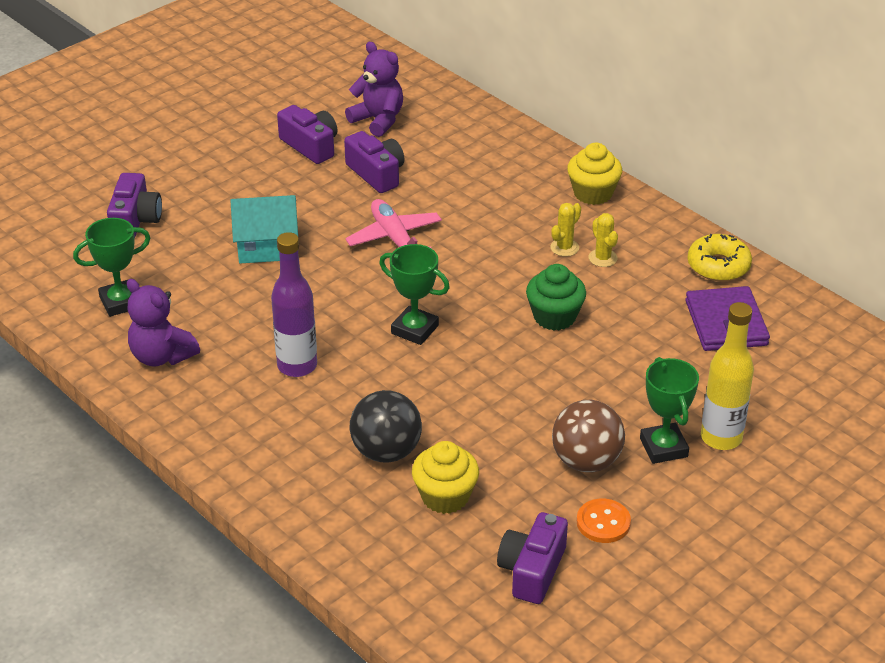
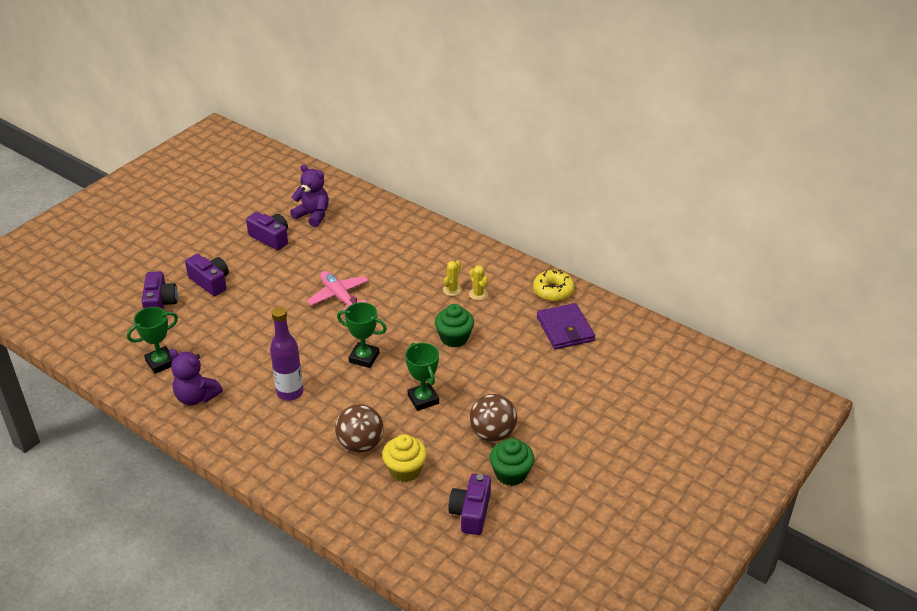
camera: 10 degrees left, 0 degrees up
(267, 246) = (254, 311): turquoise house -> none
(376, 174) = (318, 253): purple camera -> purple camera (210, 282)
(386, 452) = (360, 444): black ball -> brown ball
(593, 193) = (464, 250): yellow cupcake -> none
(603, 522) = (511, 474): orange button -> green cupcake
(663, 447) = (540, 418): green trophy -> green trophy (423, 399)
(721, 438) = (575, 406): yellow bottle -> none

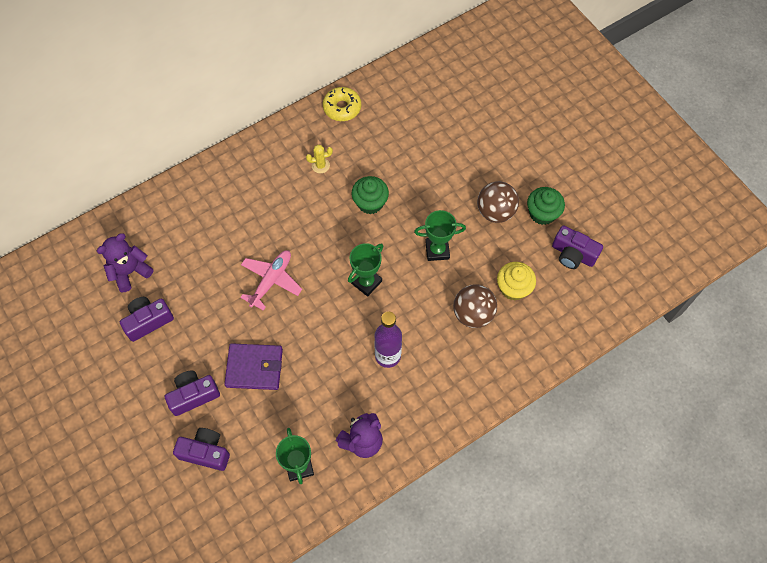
camera: 70 degrees left, 25 degrees up
(339, 296) = (271, 280): pink plane -> pink plane turned 135 degrees clockwise
(452, 290) = (305, 184): yellow cactus -> none
(565, 329) = (394, 117): purple wallet -> purple wallet (254, 368)

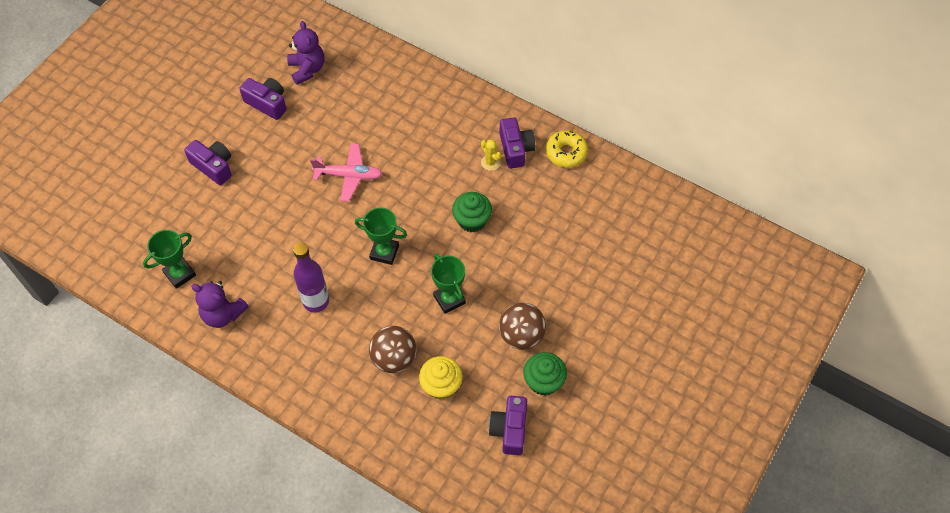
camera: 65 degrees right, 5 degrees down
(130, 272) = (307, 69): purple teddy bear -> purple teddy bear turned 45 degrees clockwise
(205, 452) = (166, 198): purple camera -> purple camera (515, 149)
(254, 368) = (258, 200): purple wallet -> none

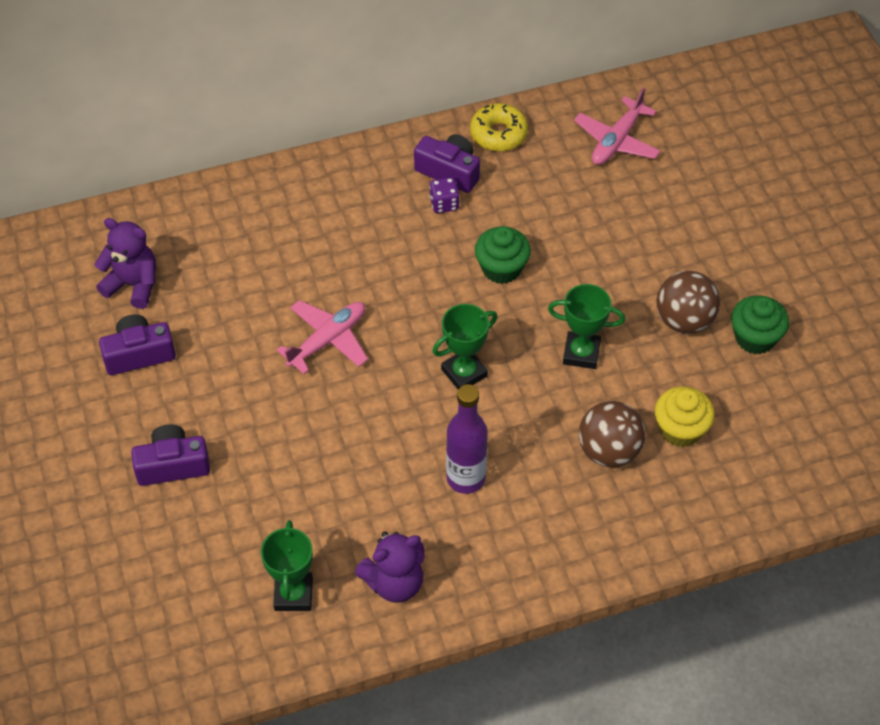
camera: 50 degrees left, 5 degrees down
(490, 162) = (444, 204): yellow cactus -> purple dice
(509, 429) = (785, 404): purple camera -> none
(621, 213) = (616, 141): none -> pink plane

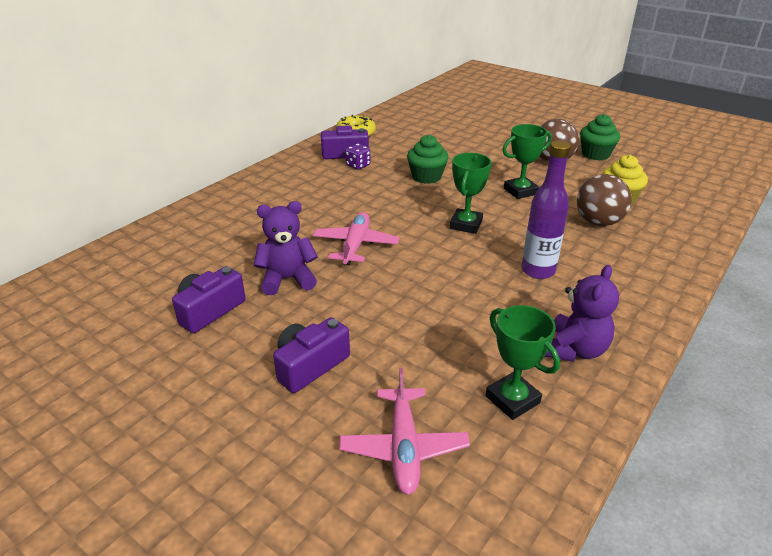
camera: 35 degrees left, 20 degrees down
(133, 284) = (166, 275): purple teddy bear -> purple teddy bear (287, 279)
(616, 141) = (423, 118): pink plane -> pink plane (404, 447)

